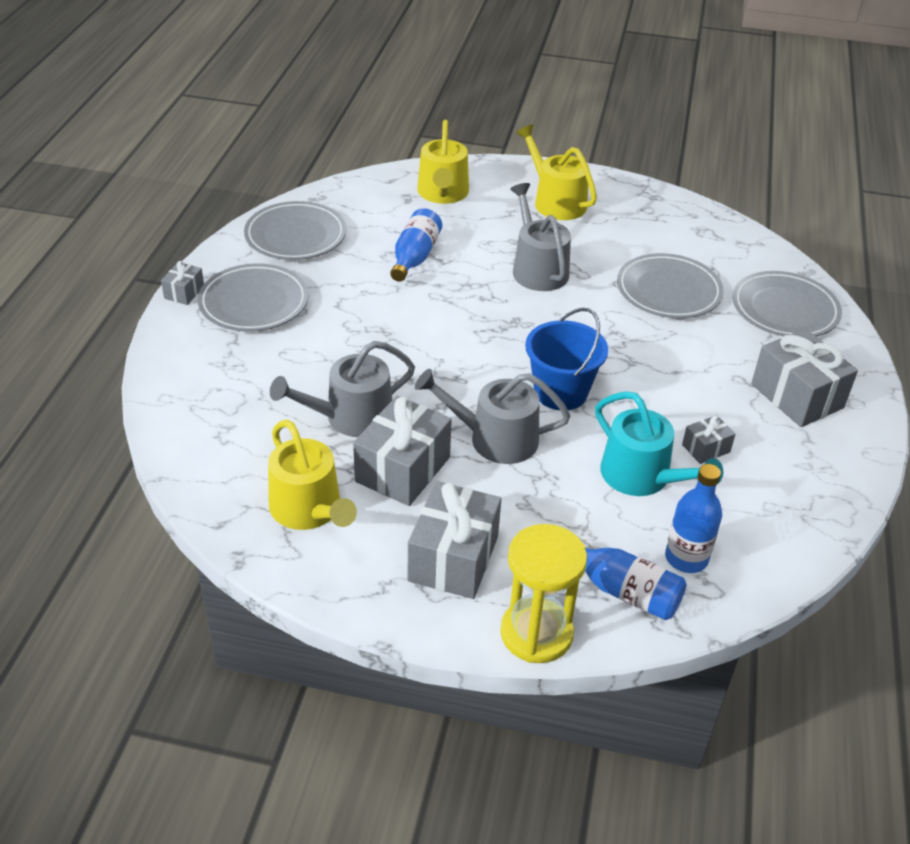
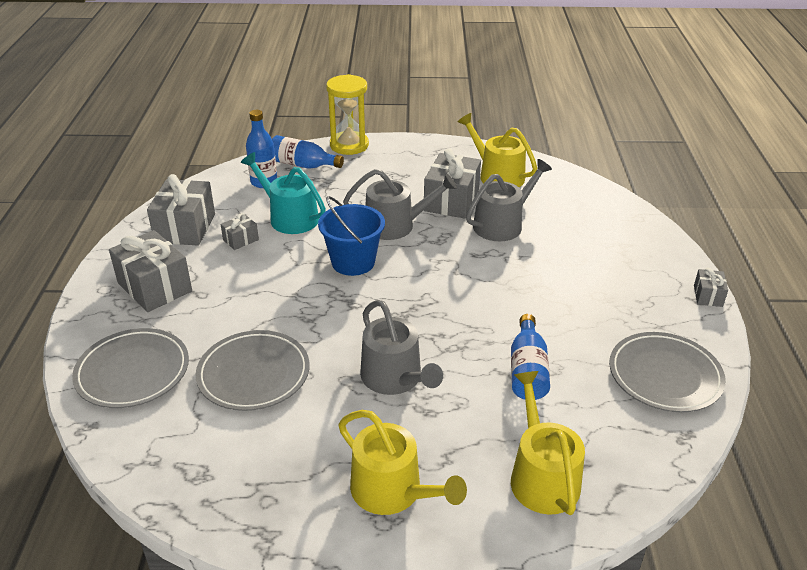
camera: 170 degrees right, 5 degrees down
(254, 302) = (641, 296): grey plate -> none
(453, 558) = (402, 166): grey gift -> grey gift (185, 228)

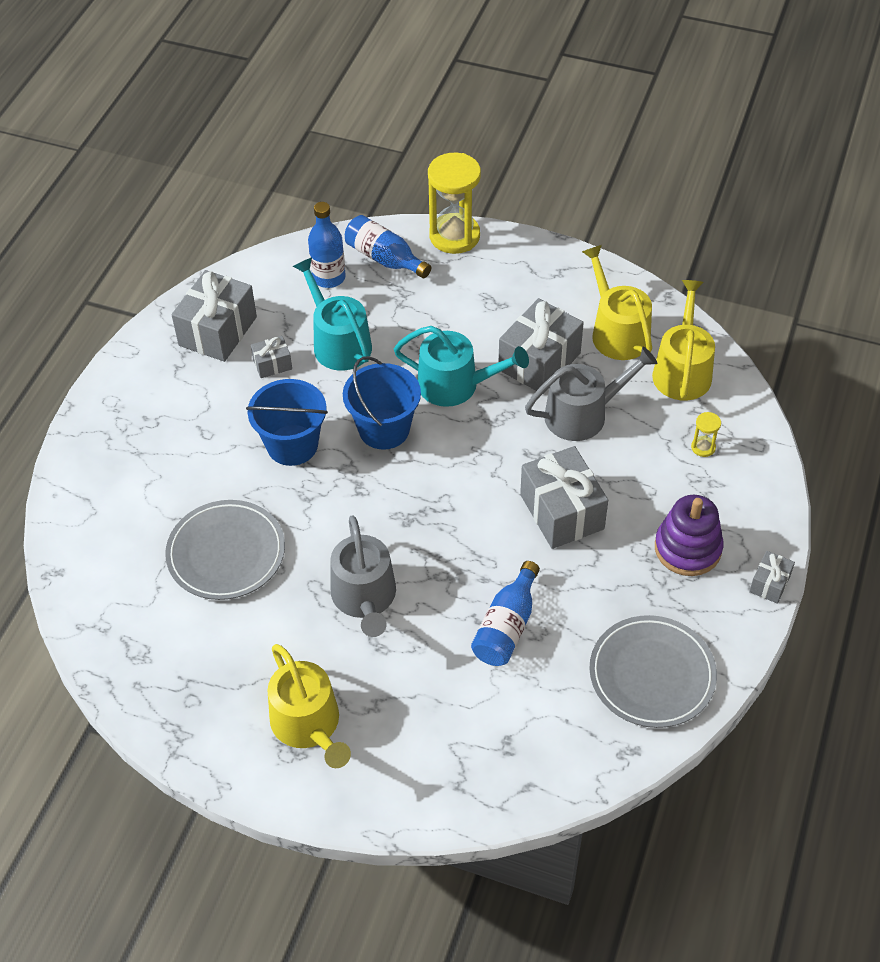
camera: 20 degrees right, 15 degrees up
(133, 372) = (111, 518): grey plate -> none
(155, 287) = (161, 411): grey gift -> grey gift (562, 512)
(280, 287) = (292, 445): none -> blue bucket
(395, 225) = (455, 385): grey watering can -> turquoise watering can
(542, 476) = (457, 752): yellow watering can -> yellow watering can (682, 370)
(601, 226) = (703, 447): none -> yellow hourglass
(633, 287) = (687, 548): none -> purple stacking toy

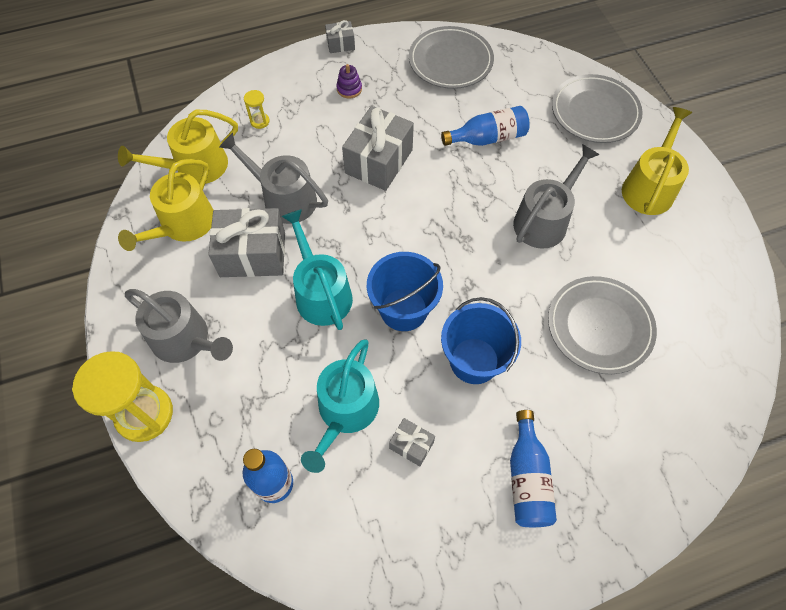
camera: 130 degrees left, 10 degrees up
(218, 331) = (414, 529): grey gift -> none
(385, 258) = (215, 453): blue bottle -> blue bottle (527, 478)
(448, 762) = (595, 112): none -> grey plate
(496, 283) = (185, 340): none -> grey watering can
(687, 548) = (349, 89): purple stacking toy -> purple stacking toy, size x0.52

